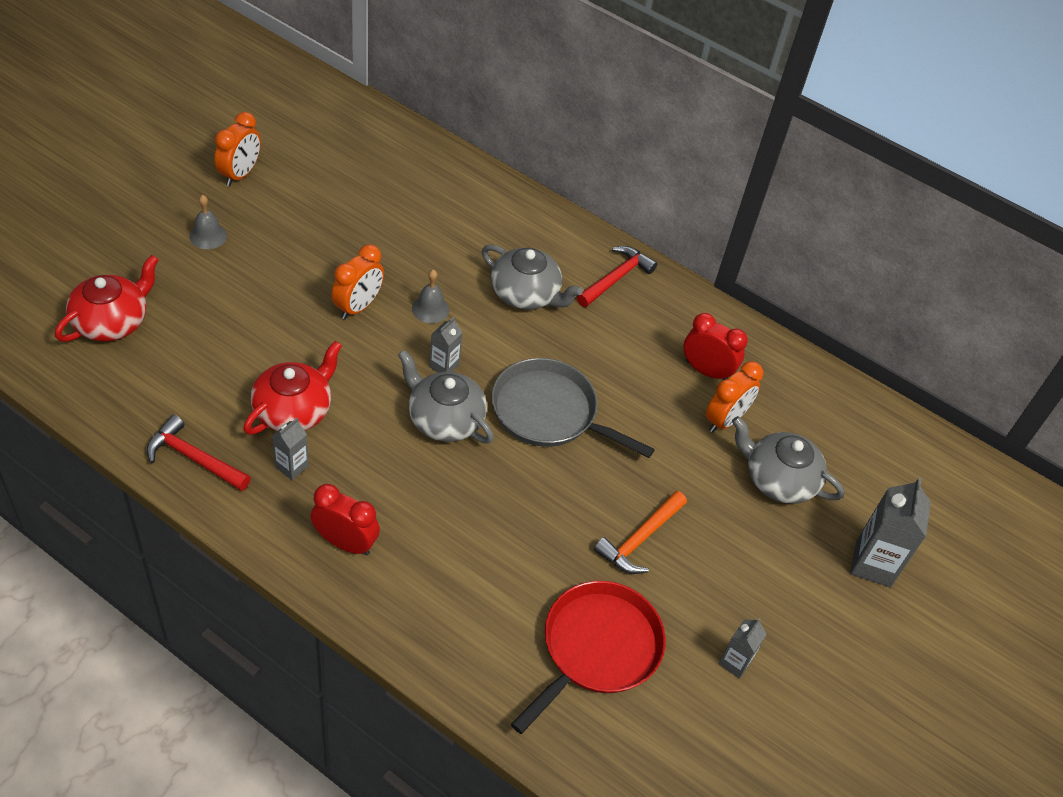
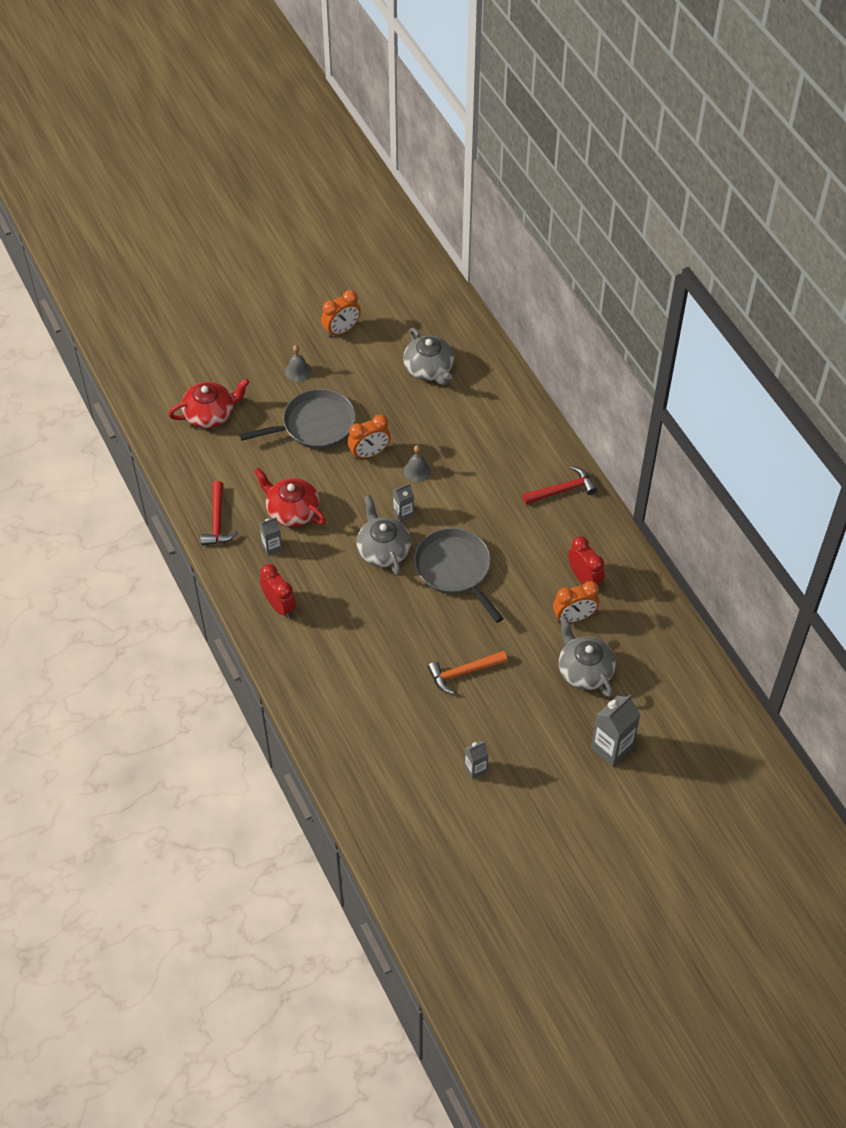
camera: 35 degrees right, 5 degrees up
(194, 458) = (217, 521): red hammer -> red hammer turned 150 degrees counterclockwise
(266, 293) = (315, 425): none -> grey pan
(294, 410) = (292, 511): red teapot -> red teapot turned 120 degrees counterclockwise
(526, 294) = (489, 481): grey teapot -> grey teapot (429, 369)
(597, 648) = (394, 726): red pan -> none

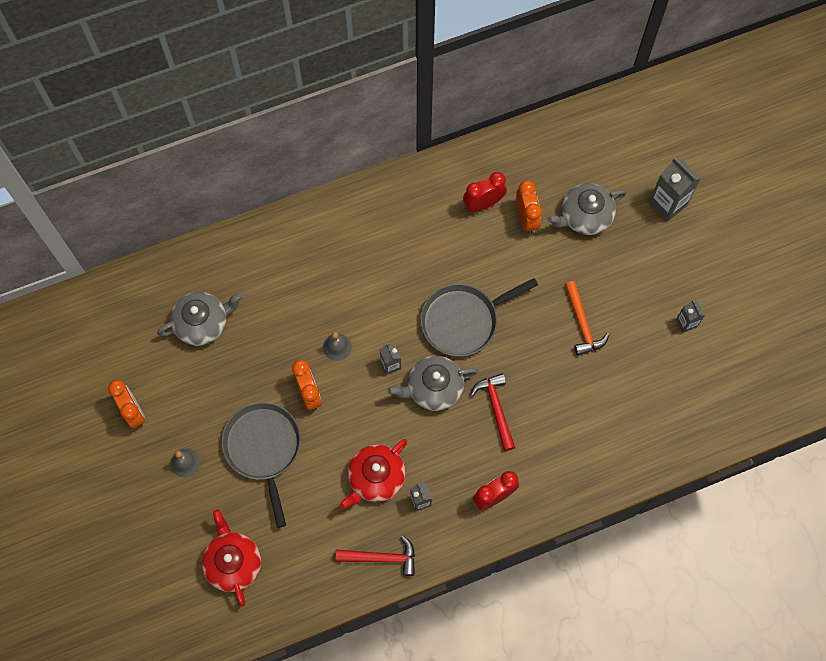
camera: 85 degrees left, 15 degrees up
(562, 490) = (376, 210): red hammer -> red hammer (496, 409)

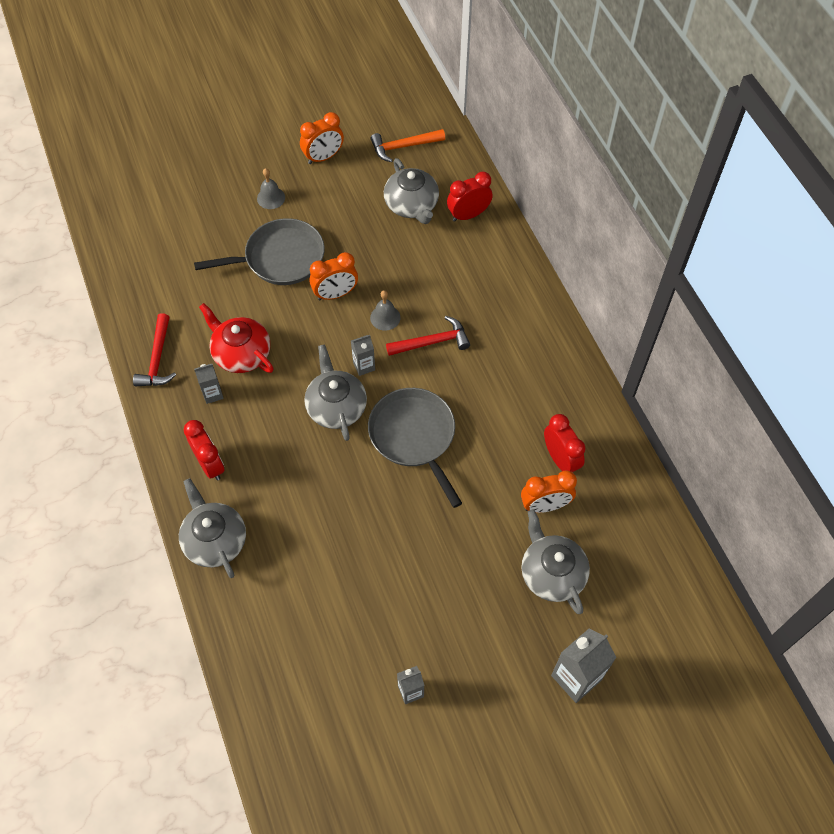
camera: 90 degrees right, 10 degrees down
(218, 270) = (468, 215): none -> red clock
(233, 562) = (170, 238): red teapot -> none
(496, 409) = (309, 468): red hammer -> red hammer (432, 342)
(567, 485) = (215, 540): none -> grey teapot
(582, 324) = (410, 564): orange hammer -> orange hammer (403, 146)

